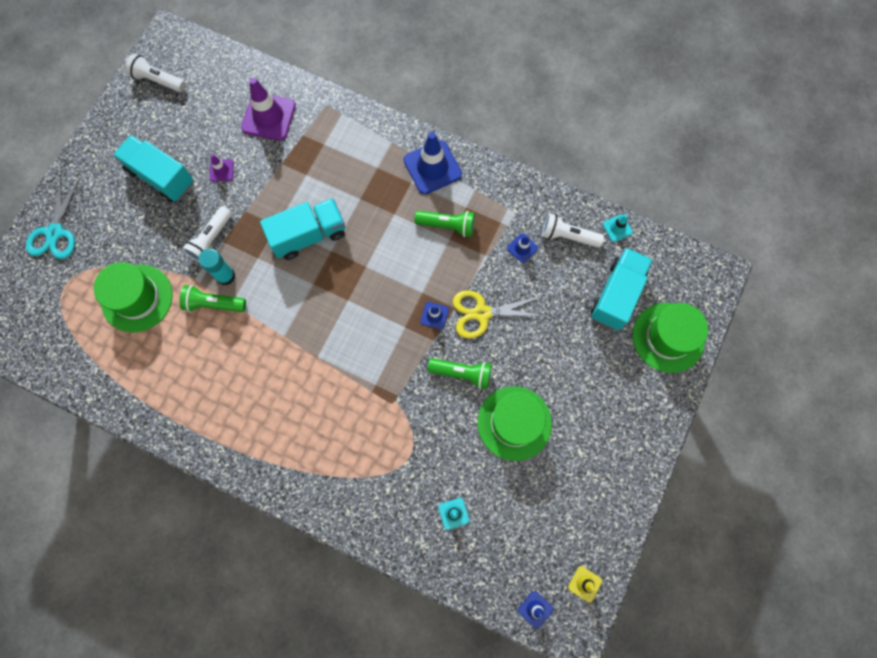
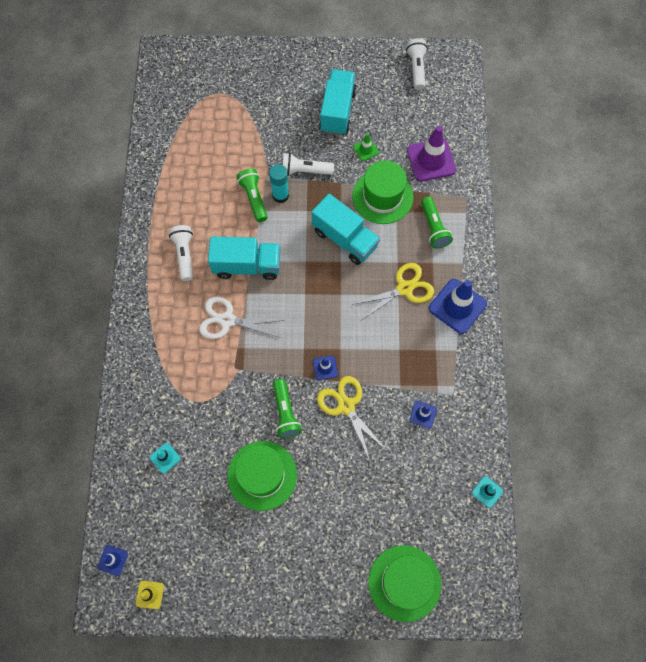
camera: 65 degrees right, 5 degrees down
(55, 232) = (256, 66): turquoise scissors -> none
(137, 298) = (233, 144): green hat -> green hat (382, 197)
(221, 170) = (366, 150): purple traffic cone -> green traffic cone
(337, 389) = (227, 320): none -> white scissors
(390, 205) = (404, 288): none -> yellow scissors
(447, 225) = (410, 342): green flashlight -> green flashlight (433, 228)
(568, 236) = (455, 450): white flashlight -> white flashlight (184, 255)
(617, 295) = (422, 518): turquoise truck -> turquoise truck (247, 266)

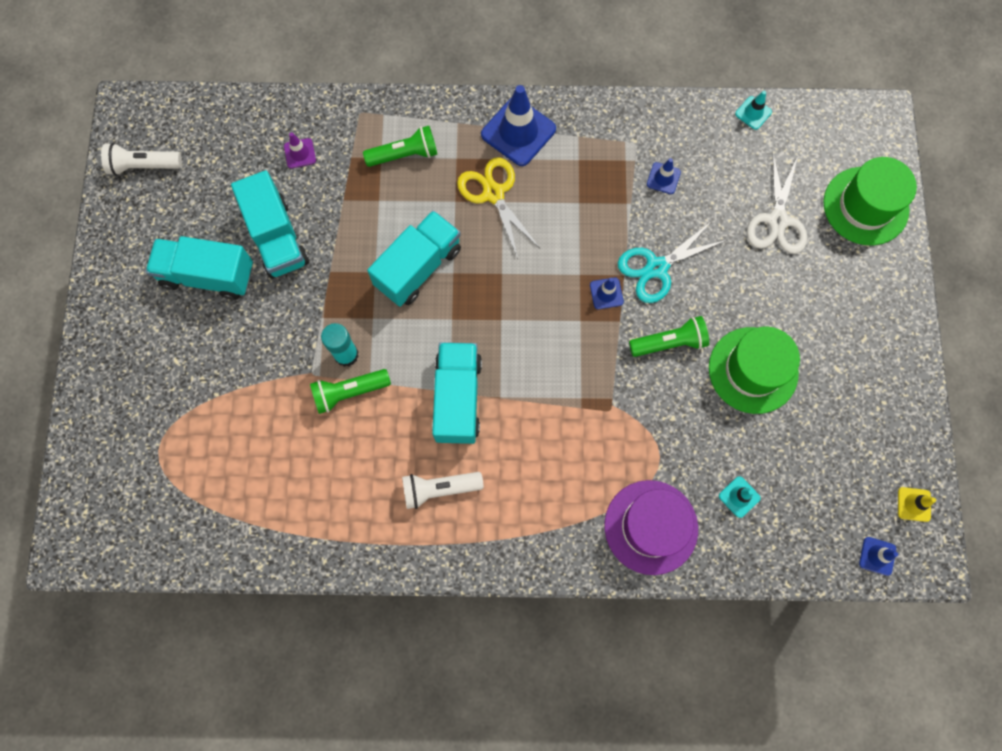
camera: 90 degrees left, 5 degrees up
(148, 393) = (651, 527): none -> purple hat
(227, 320) = (541, 423): white scissors -> white scissors (777, 221)
(305, 171) = (307, 321): white flashlight -> none
(346, 406) = (657, 268): yellow scissors -> turquoise scissors
(366, 150) = (277, 237): green traffic cone -> turquoise truck
(382, 197) = (354, 217): green hat -> none
(431, 160) = (300, 153): purple traffic cone -> purple traffic cone, size x0.49

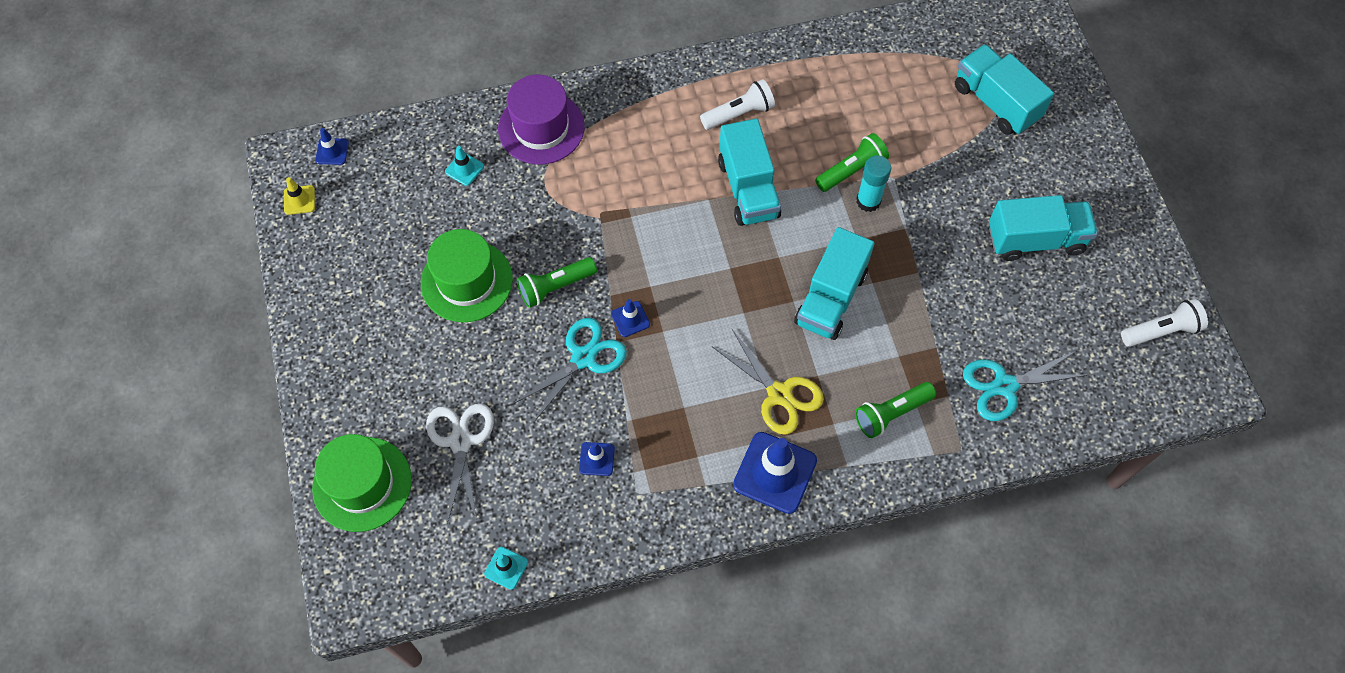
camera: 165 degrees right, 10 degrees down
(277, 237) = (986, 292): turquoise truck -> turquoise truck (996, 102)
(300, 153) = (1005, 386): purple traffic cone -> turquoise scissors

